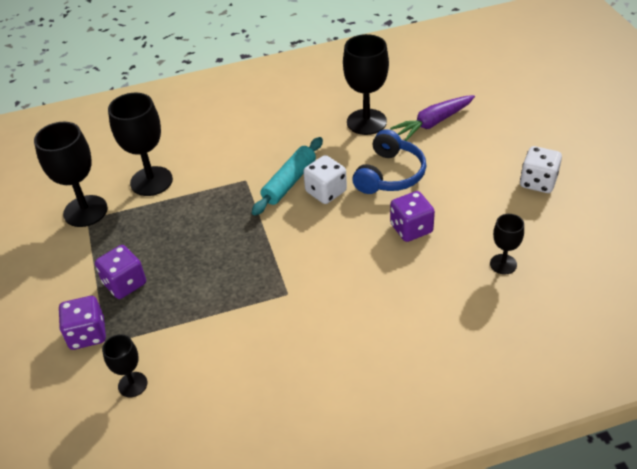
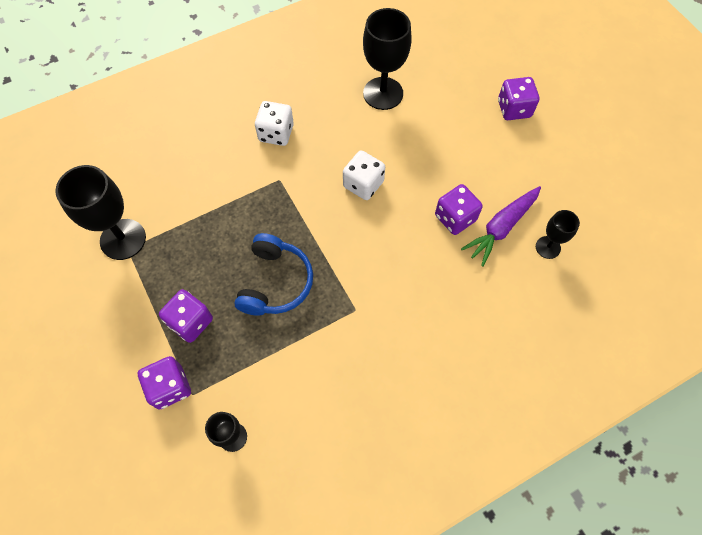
camera: 15 degrees left, 20 degrees up
(151, 181) = (182, 193): black goblet -> none
(289, 182) = (324, 177): turquoise rolling pin -> none
(389, 174) = (420, 156): blue headphones -> blue headphones (275, 282)
(433, 123) = (448, 88): purple carrot -> purple carrot (501, 228)
(496, 145) = (514, 109): none -> purple dice
(538, 182) = (561, 148): white dice -> white dice (276, 133)

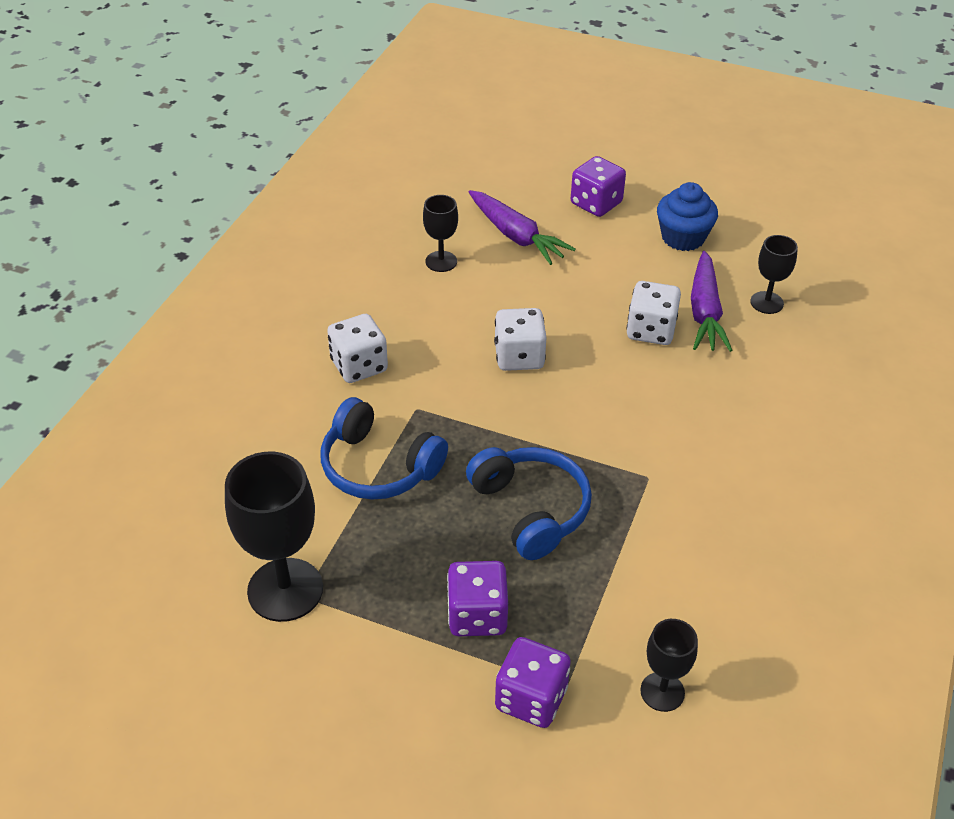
camera: 40 degrees left, 20 degrees down
(228, 201) = (379, 466): none -> blue headphones
(383, 93) = (441, 261): black goblet -> black goblet, size x0.55
(442, 102) = (516, 236): none -> purple carrot
(455, 218) = (651, 330): purple dice -> white dice
(543, 167) = (683, 237): none -> blue cupcake

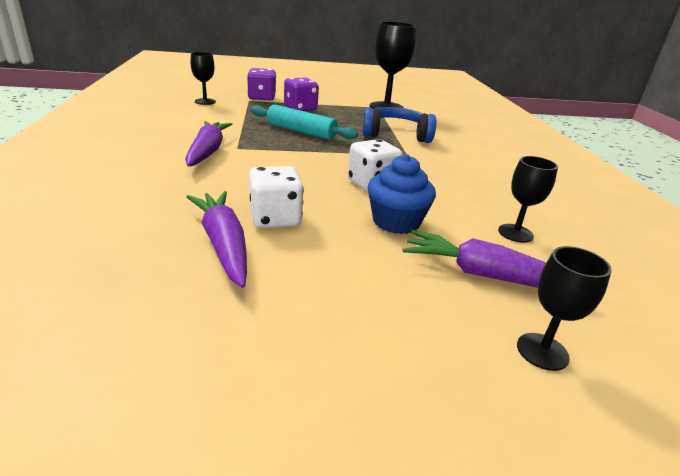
camera: 150 degrees right, 15 degrees down
(359, 366) = (466, 164): white dice -> none
(530, 509) = (301, 131): blue headphones -> turquoise rolling pin
(596, 203) = (447, 355): purple dice -> none
(683, 237) = (284, 333): blue cupcake -> blue cupcake (396, 222)
(691, 474) = (208, 151): none -> purple carrot
(766, 302) = (144, 270): black goblet -> black goblet (542, 351)

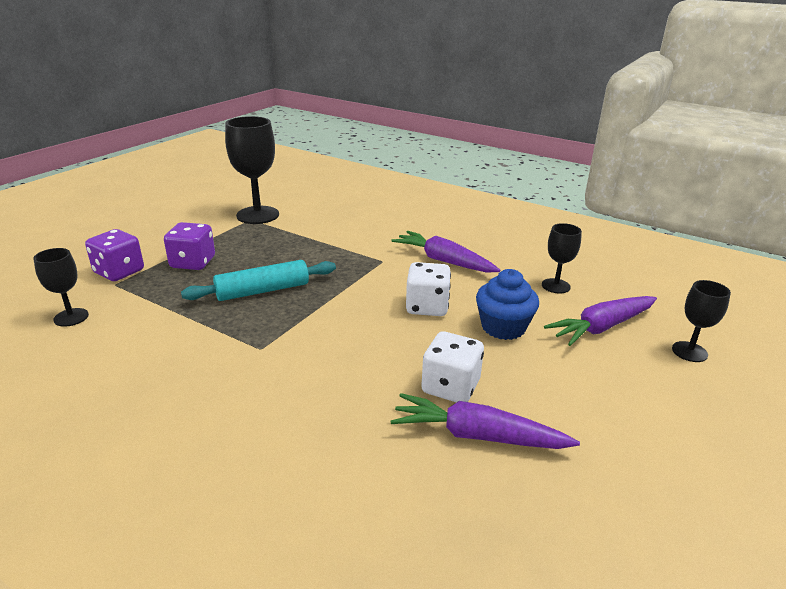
camera: 50 degrees left, 0 degrees up
(208, 151) = (249, 372): purple carrot -> purple carrot (443, 261)
(396, 135) = (334, 244): blue headphones -> none

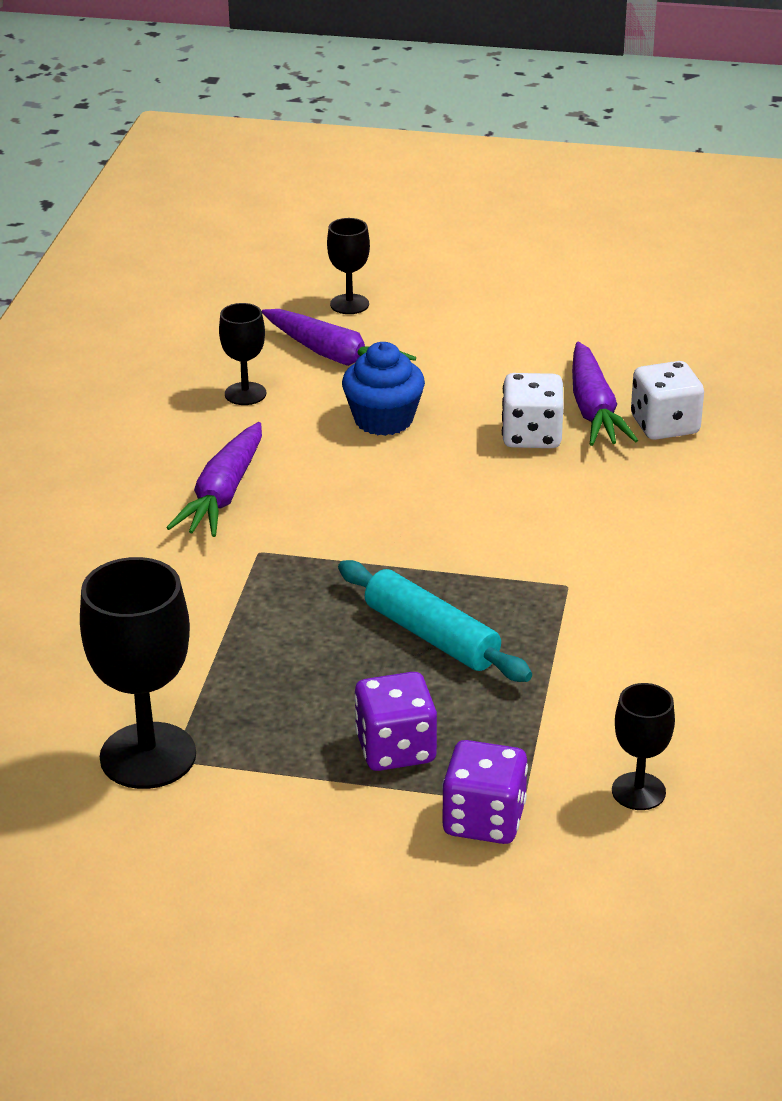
camera: 110 degrees left, 5 degrees up
(427, 307) = (374, 482): white dice -> white dice (664, 425)

